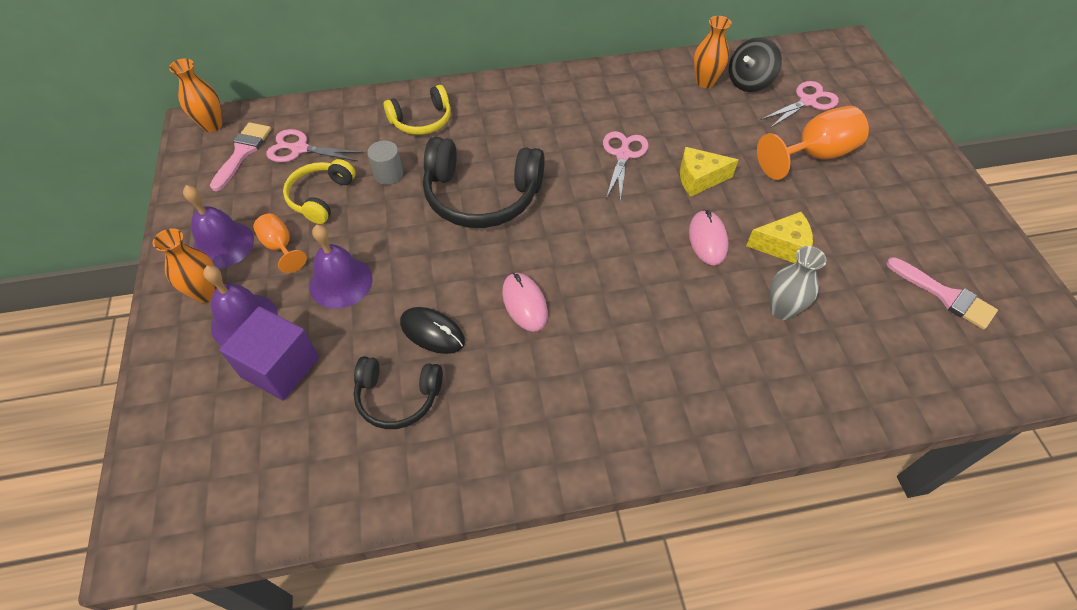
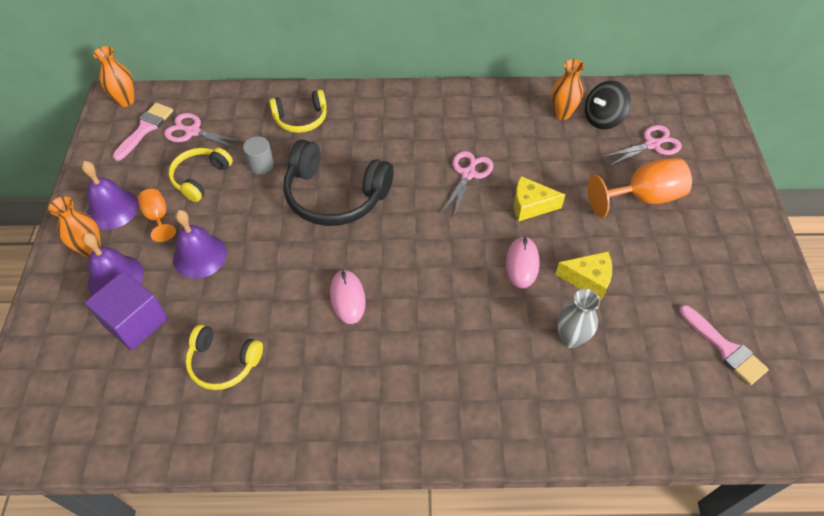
camera: 10 degrees right, 0 degrees up
(398, 397) = (223, 362): black headphones -> yellow headphones
(432, 332) = (264, 311): black mouse -> none

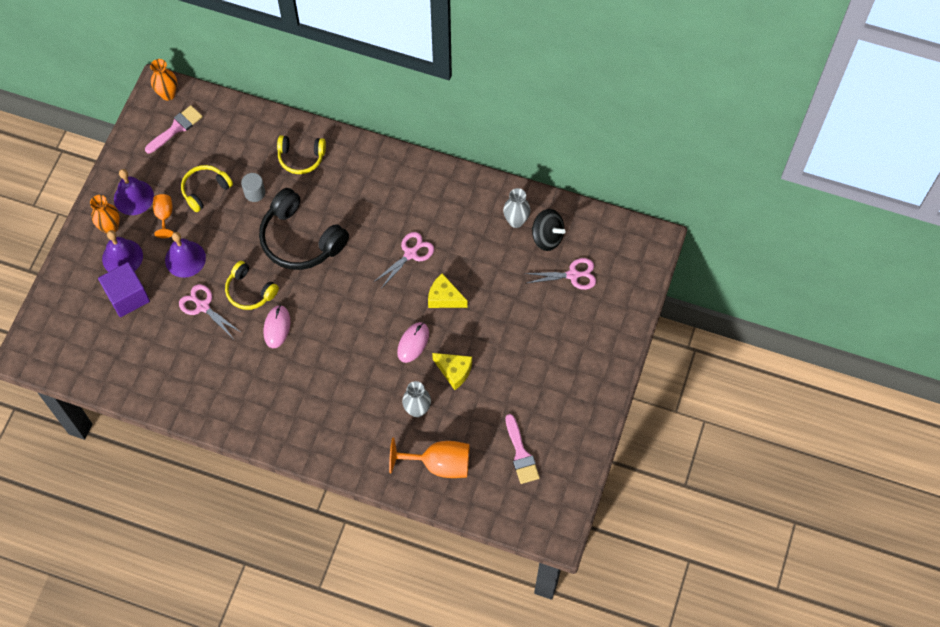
camera: 20 degrees right, 10 degrees up
(192, 132) = (212, 143): pink scissors -> pink scissors (202, 306)
(223, 362) = (177, 346): yellow headphones -> yellow headphones (250, 291)
(562, 113) = (516, 221): orange vase -> grey vase
(602, 119) = (547, 237): black spinning top -> black spinning top turned 135 degrees counterclockwise
(643, 197) = (536, 319): orange goblet -> orange goblet (439, 464)

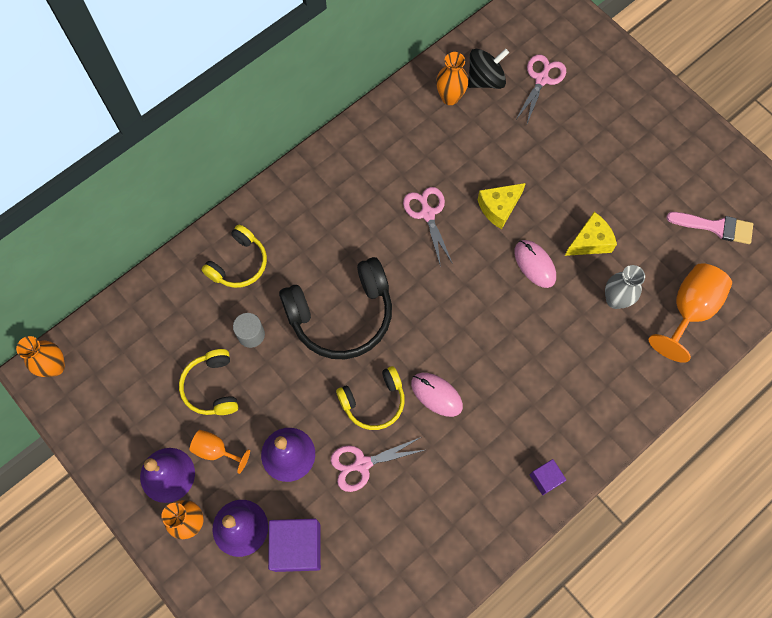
camera: 60 degrees left, 5 degrees up
(176, 128) = (107, 380): pink brush -> none
(255, 425) = (545, 479): none -> purple cube
(516, 221) = (450, 97): grey vase -> orange vase

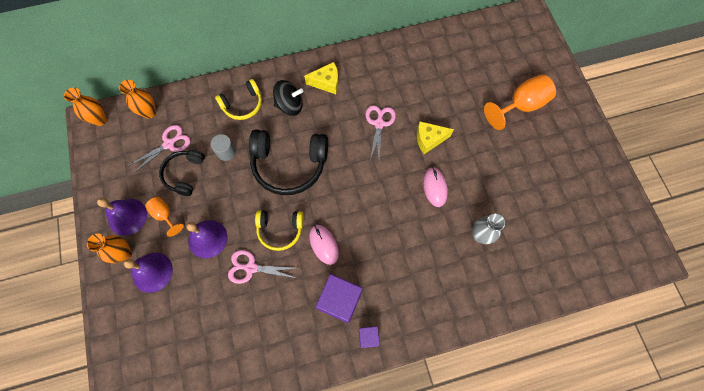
camera: 25 degrees right, 0 degrees up
(212, 387) = (184, 174): yellow headphones -> black headphones
(297, 547) = (180, 302): purple cube -> purple cube (340, 300)
(450, 97) = (432, 56): orange vase -> orange vase (149, 112)
(485, 79) = (462, 54): black spinning top -> black spinning top (290, 105)
(541, 79) = (500, 68): pink scissors -> pink scissors (169, 144)
(590, 242) = (481, 188): yellow cheese -> yellow cheese (326, 82)
(689, 310) = (530, 266): orange goblet -> orange goblet (520, 105)
(715, 227) = (578, 217): pink brush -> none

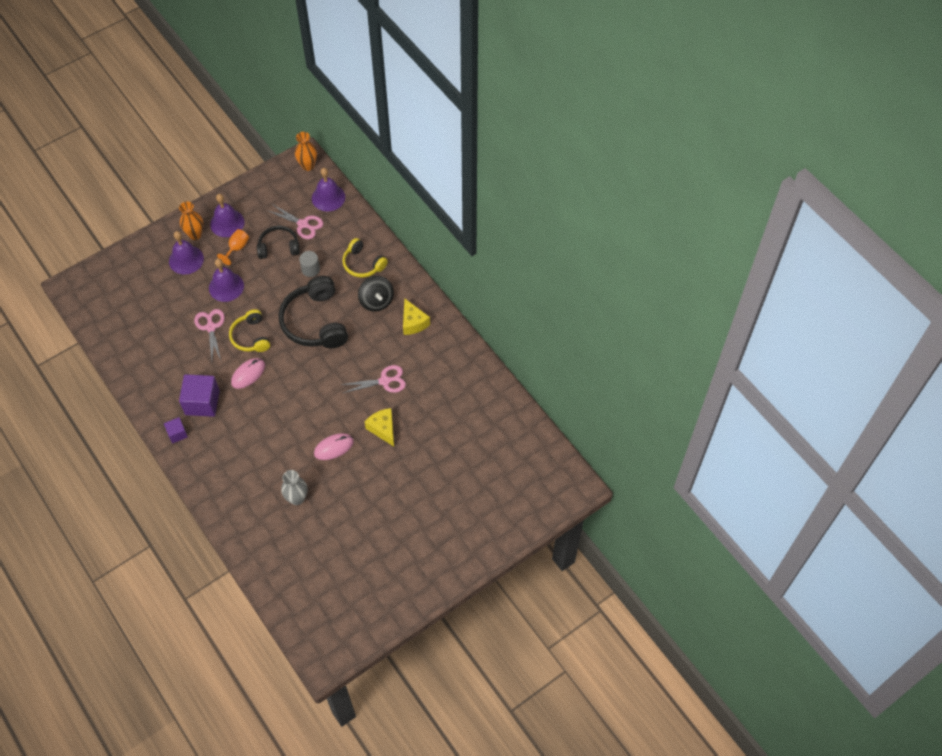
camera: 70 degrees right, 10 degrees down
(149, 112) = (328, 197): orange vase -> purple bell
(520, 105) = (454, 502): orange goblet -> none

